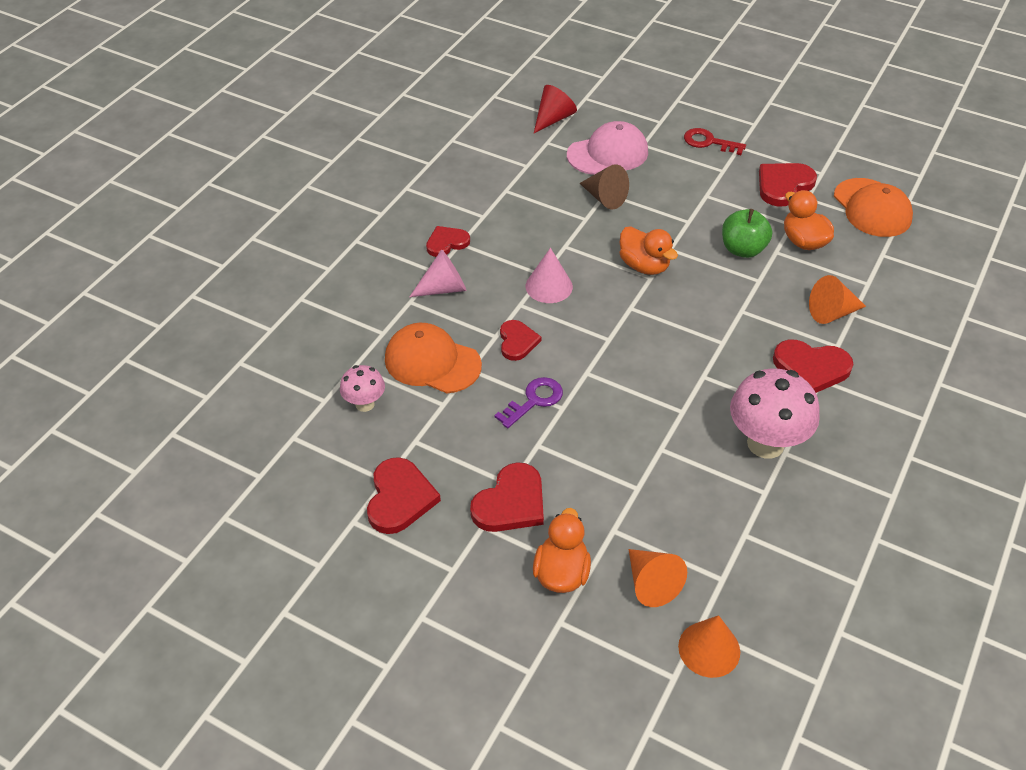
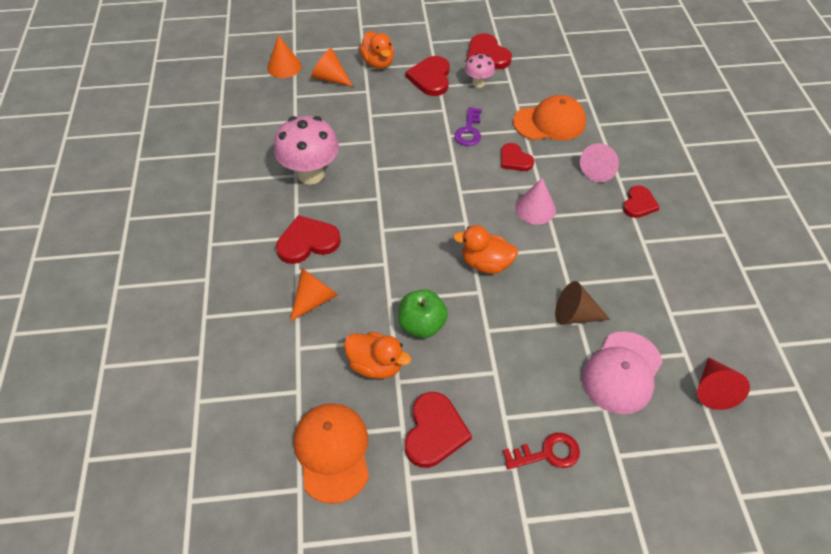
camera: 145 degrees right, 5 degrees up
(365, 404) = (557, 84): pink mushroom -> pink mushroom (478, 83)
(872, 208) = (332, 452): orange cap -> orange cap turned 45 degrees clockwise

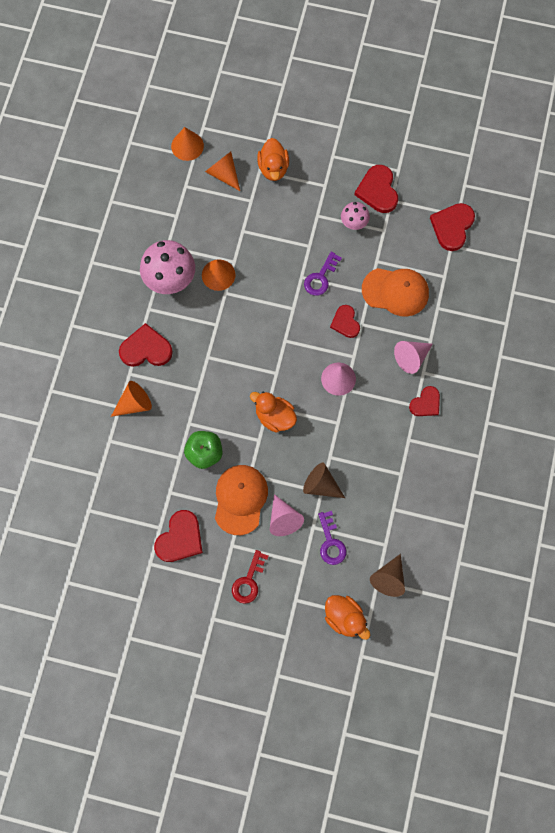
camera: 20 degrees right, 20 degrees up
(332, 452) = (107, 528): orange cap -> orange cap (240, 499)
(361, 156) = (218, 275): none -> orange cone
(376, 365) = (159, 474): orange duck -> orange duck (345, 618)
(430, 78) = (313, 203): red heart -> red heart (452, 227)
(547, 453) = (249, 581): red key -> red key turned 105 degrees clockwise
(552, 366) = (283, 519): none -> pink cone
(622, 372) = (331, 542): pink cap -> purple key
(713, 389) = (389, 578): red cone -> brown cone

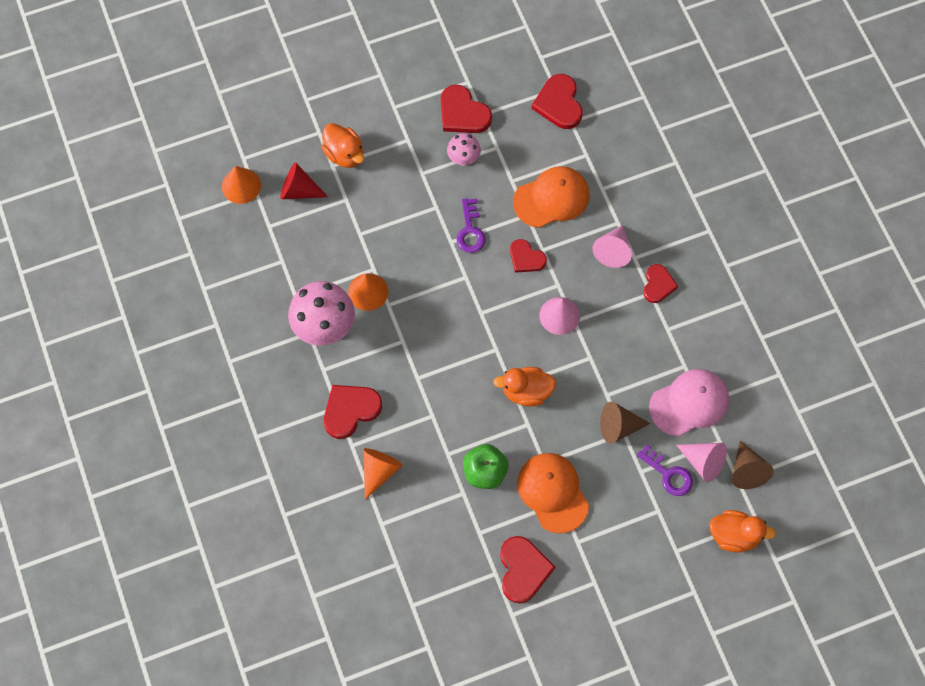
camera: 35 degrees left, 5 degrees down
(223, 174) = (299, 190): orange cone -> red cone
(249, 581) = (619, 564): red key -> none
(283, 519) = (608, 483): pink cone -> pink cone (703, 462)
(384, 502) = (689, 403): none -> pink cap

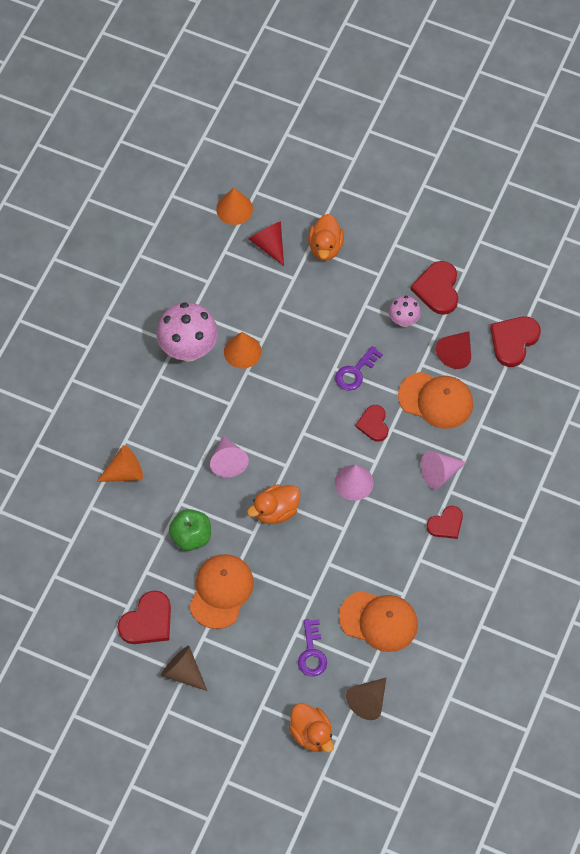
camera: 45 degrees right, 5 degrees down
(350, 410) = (148, 417): red heart -> none
(526, 392) = (275, 511): orange duck -> orange duck turned 75 degrees counterclockwise
(528, 150) = (456, 353): none -> red cone
(619, 427) = (312, 591): brown cone -> brown cone (183, 672)
(689, 403) = (379, 621): pink cap -> orange cap
(703, 462) = (344, 667): pink cone -> pink cone (228, 461)

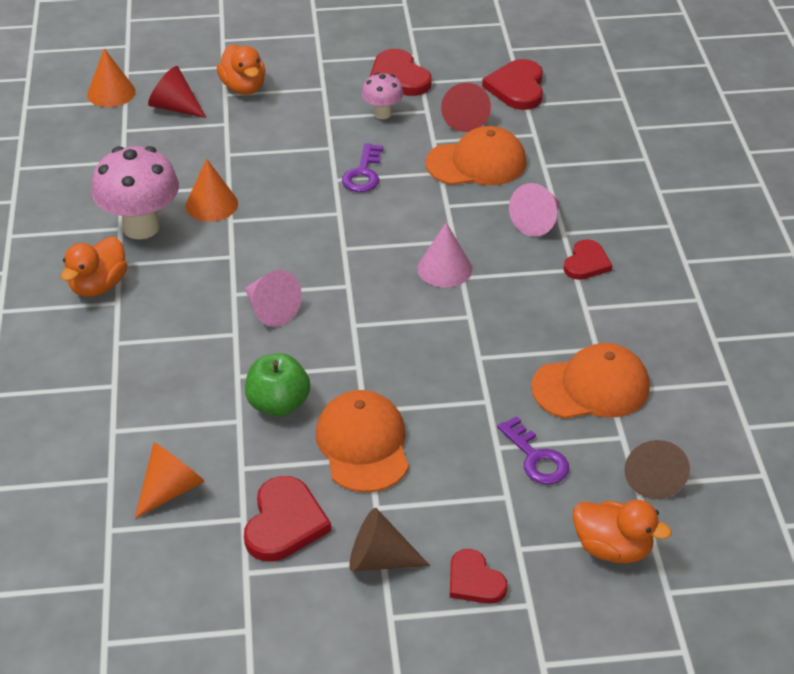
camera: 30 degrees left, 20 degrees down
(124, 472) = (138, 375): orange cone -> orange cone (171, 489)
(275, 511) = (370, 333): orange duck -> orange duck (98, 286)
(373, 424) = (423, 209): red heart -> red heart (474, 581)

